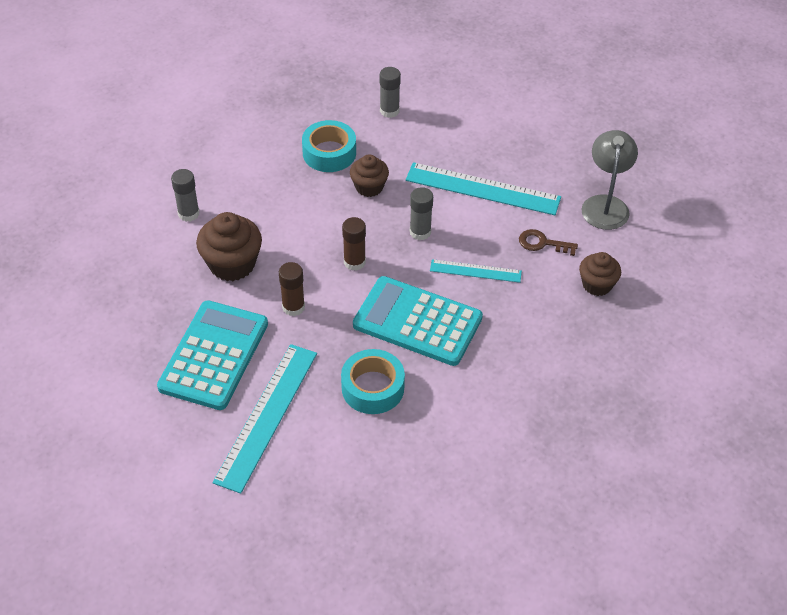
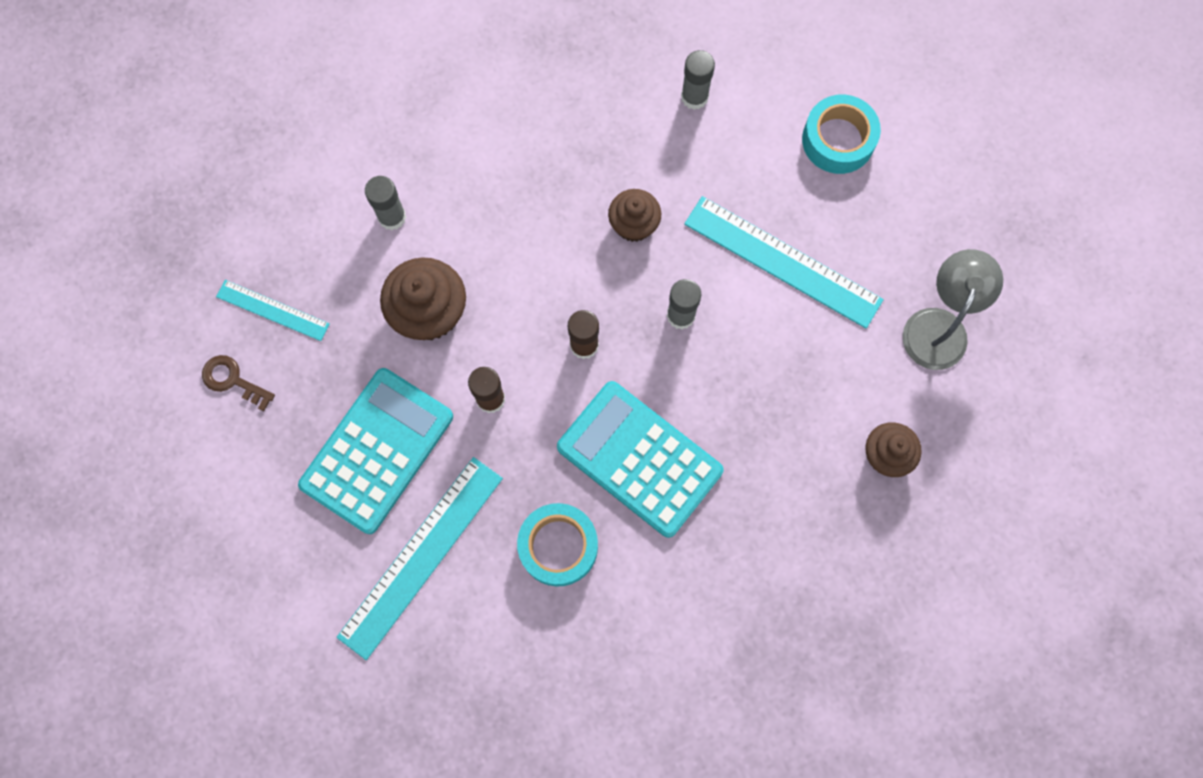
camera: 15 degrees right, 25 degrees up
(329, 153) = (596, 154): turquoise tape -> turquoise tape (838, 140)
(475, 271) = (735, 396): turquoise ruler -> turquoise ruler (272, 310)
(542, 243) = (835, 371): brown key -> brown key (232, 380)

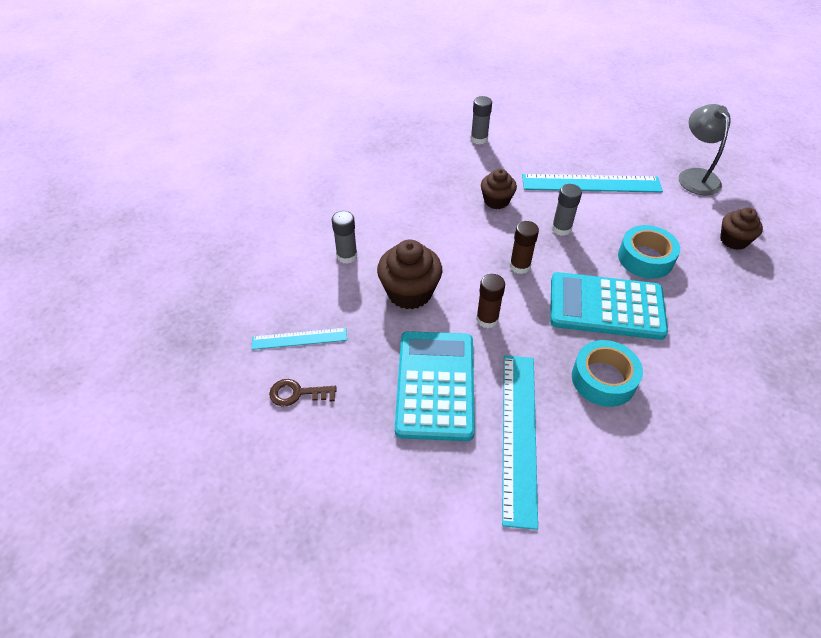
camera: 30 degrees left, 25 degrees down
(838, 140) = (568, 128): turquoise tape -> turquoise tape (645, 258)

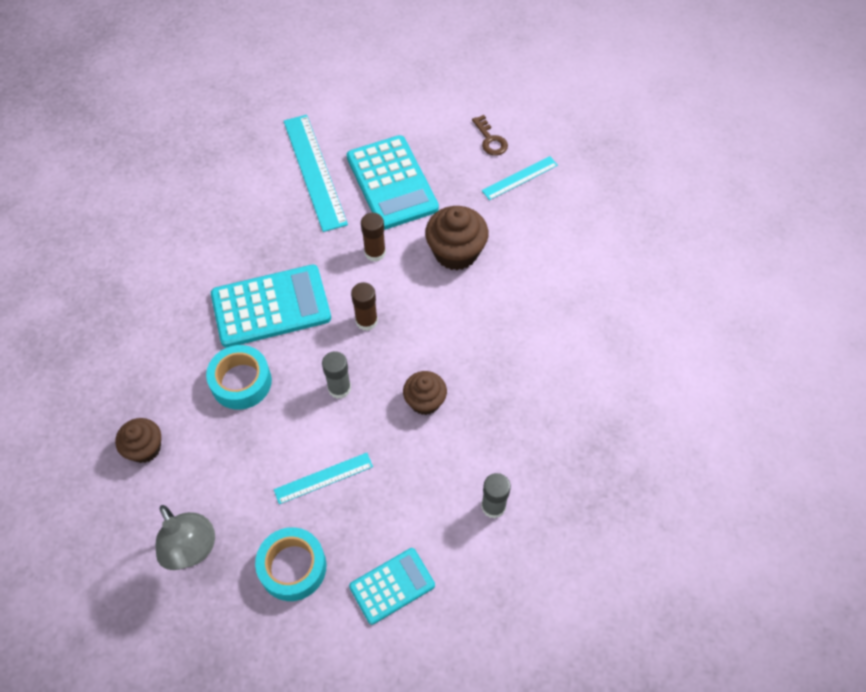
camera: 155 degrees right, 10 degrees up
(297, 393) = (490, 140): brown key -> brown key turned 90 degrees clockwise
(347, 256) = (536, 267): grey glue stick -> none
(562, 127) = (392, 586): none -> turquoise calculator
(591, 183) = (323, 478): turquoise ruler -> turquoise ruler, size x0.56
(603, 379) = (260, 236): turquoise tape -> turquoise tape (293, 567)

